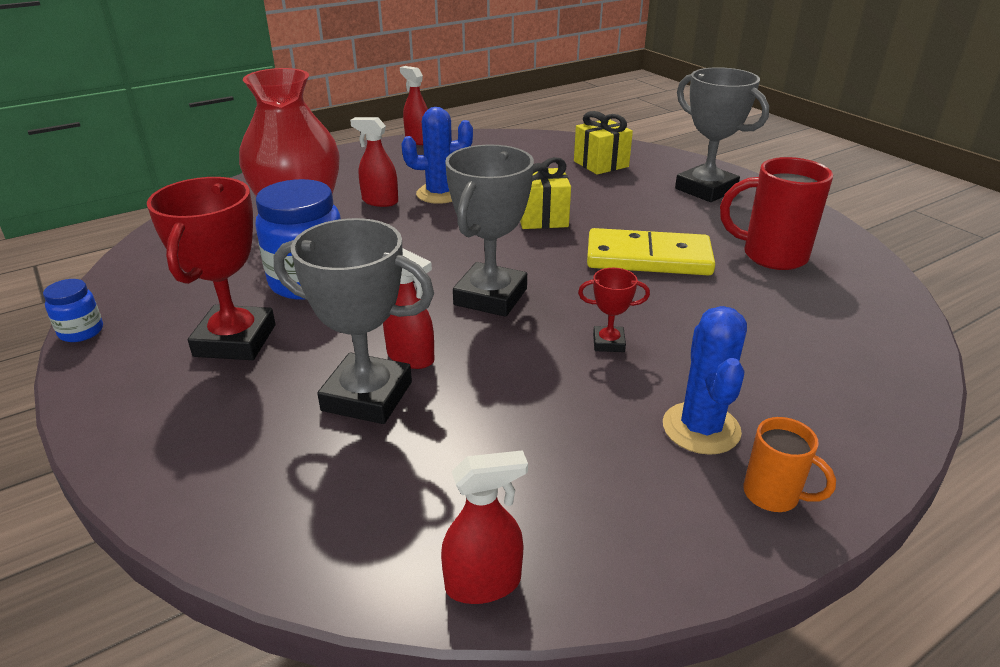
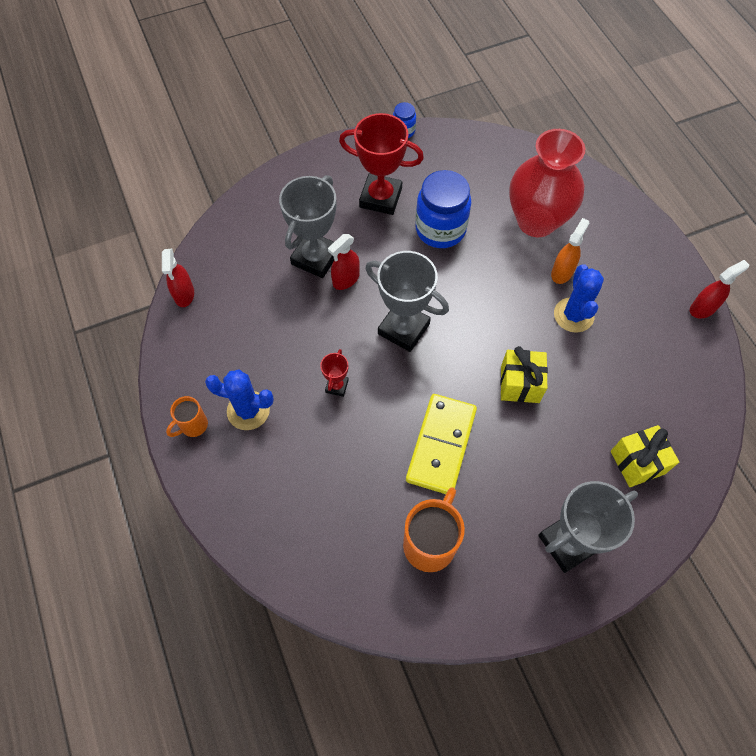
camera: 100 degrees right, 30 degrees up
(380, 201) = (562, 272): red spray bottle -> orange spray bottle
(771, 256) = (430, 543): red mug -> orange mug

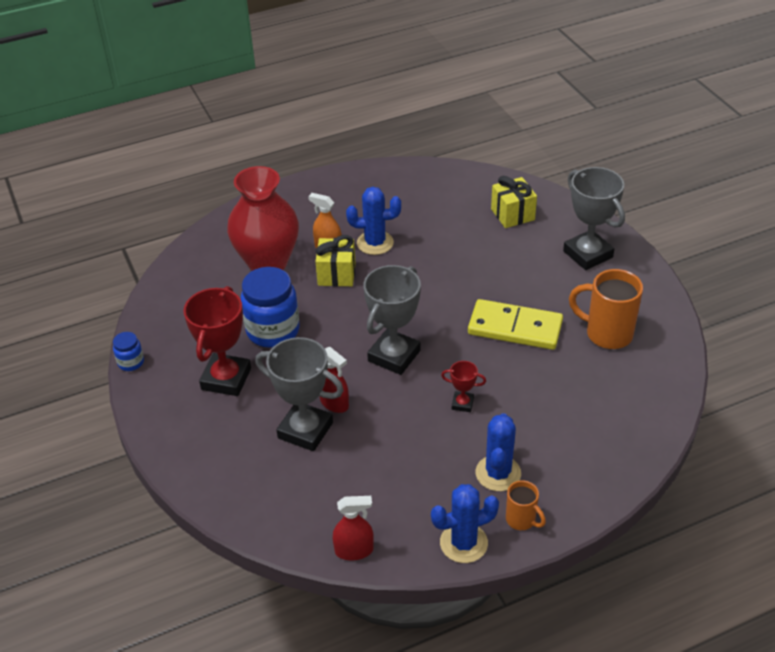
camera: 90 degrees left, 20 degrees down
(177, 376) = (463, 543): none -> blue cactus
(520, 384) = (448, 278): yellow gift -> yellow gift (336, 274)
(703, 308) = (366, 170): red spray bottle -> none

